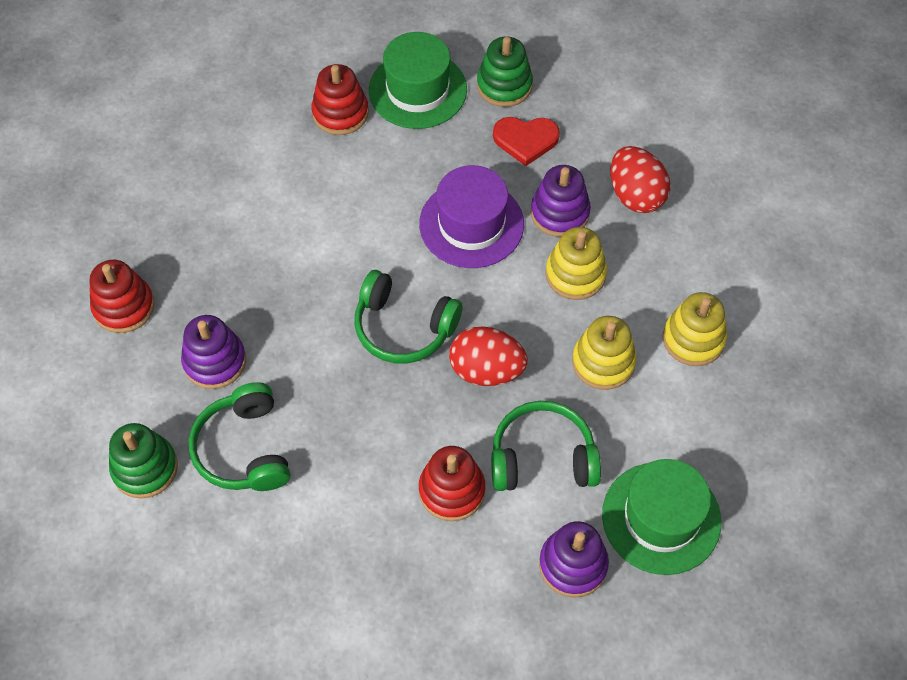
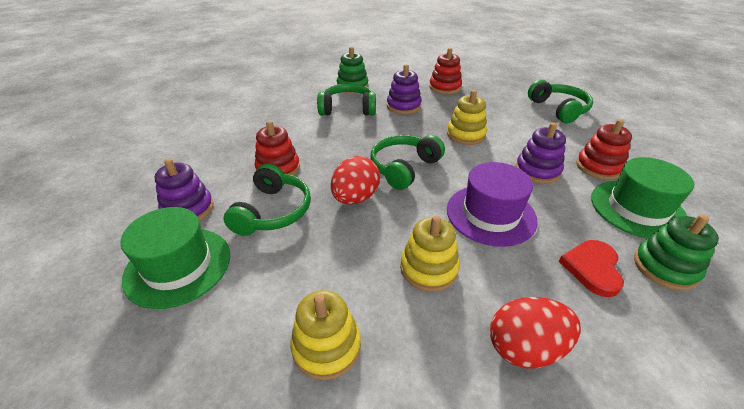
camera: 105 degrees right, 20 degrees down
(182, 142) = (558, 109): none -> green headphones
(560, 213) = (501, 274): purple stacking toy -> purple stacking toy (537, 170)
(603, 362) = (333, 265): yellow stacking toy -> yellow stacking toy (466, 135)

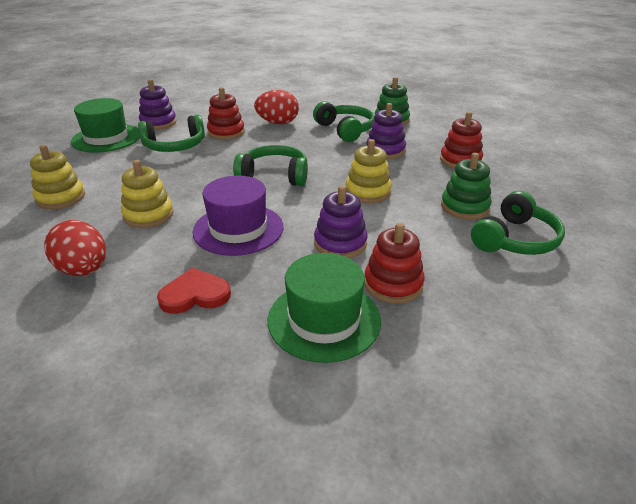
camera: 60 degrees right, 5 degrees down
(355, 198) = (213, 168): red egg -> red egg (278, 123)
(665, 267) = (224, 343): green stacking toy -> green stacking toy (464, 207)

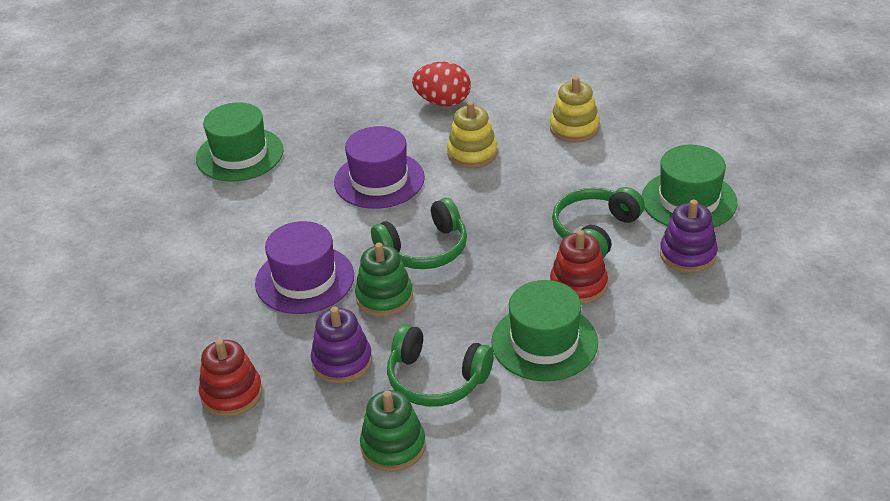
camera: 145 degrees right, 5 degrees up
(195, 294) = (343, 126): red heart -> none
(278, 123) = (544, 342): red egg -> green hat
(340, 243) = (279, 210): purple stacking toy -> none
(368, 192) = (304, 279): yellow stacking toy -> purple hat
(393, 284) = (209, 199): red stacking toy -> none
(464, 207) = (189, 311): green stacking toy -> green stacking toy (384, 297)
(515, 239) = (123, 292): green headphones -> none

